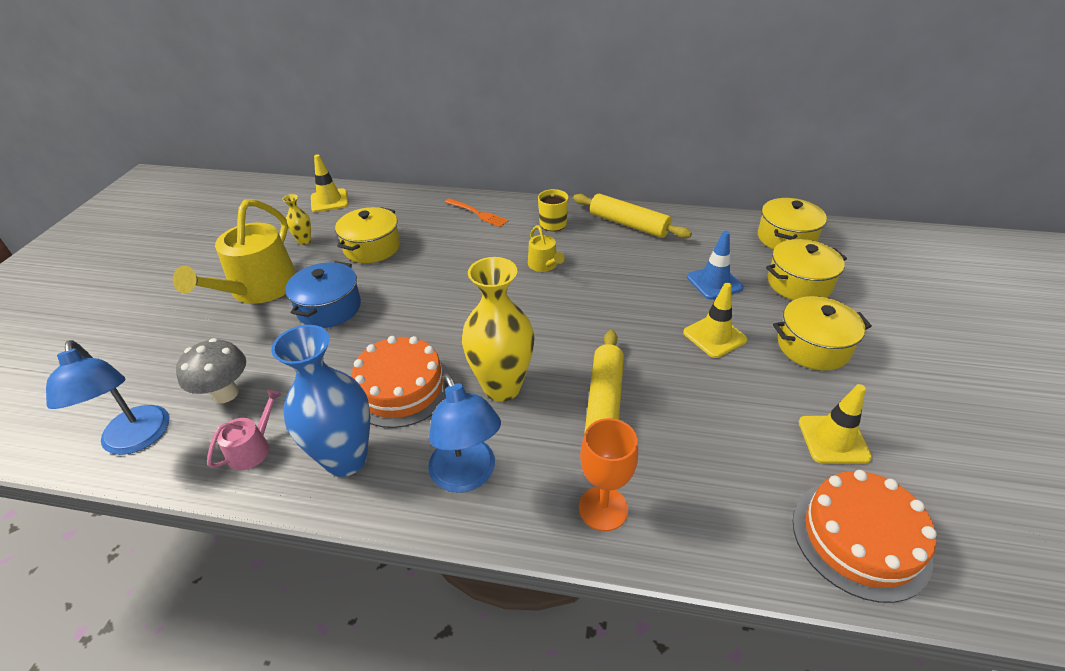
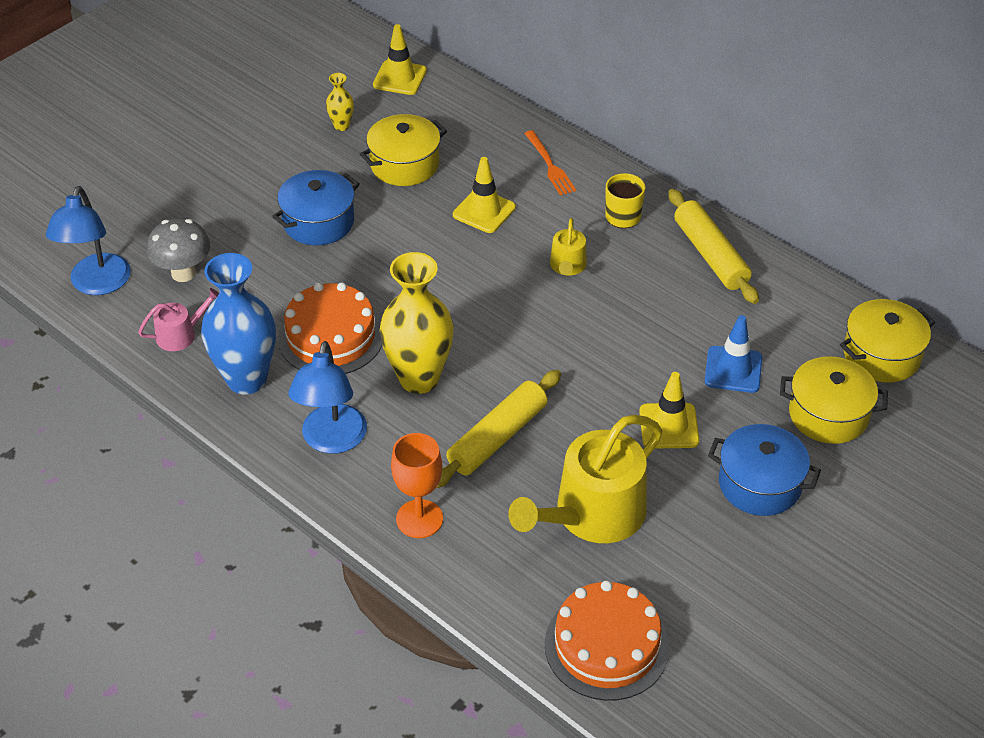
camera: 30 degrees right, 5 degrees up
(259, 289) = (266, 169): yellow watering can -> yellow watering can (592, 514)
(813, 346) = (759, 484): yellow pot -> blue pot
(833, 439) = (675, 570): yellow traffic cone -> yellow traffic cone (484, 211)

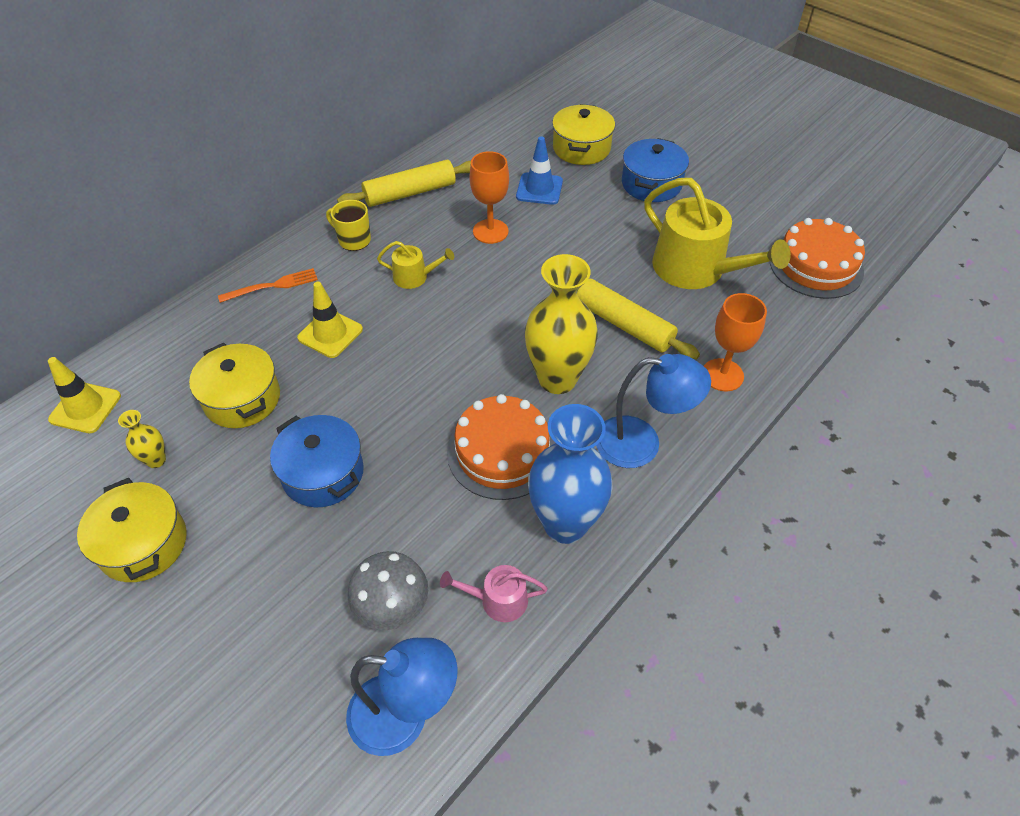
camera: 90 degrees left, 5 degrees up
(180, 335) = (498, 600): pink watering can -> pink watering can turned 60 degrees counterclockwise
(647, 325) = (490, 231): none -> orange goblet
(669, 426) = (600, 225): yellow traffic cone -> none
(881, 355) = (522, 120): yellow pot -> yellow pot (143, 544)

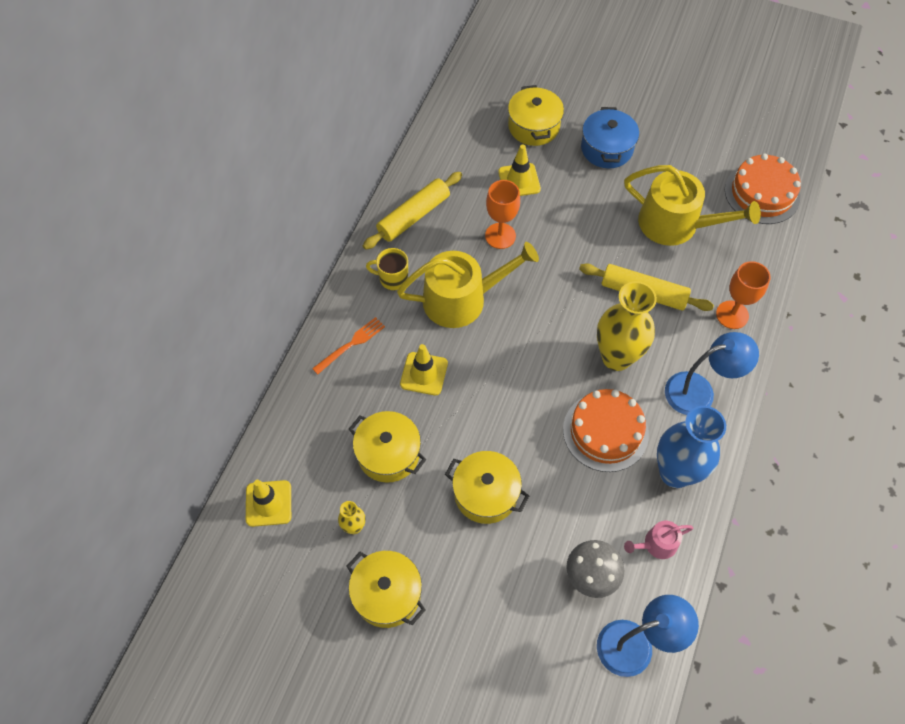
camera: 20 degrees left, 10 degrees up
(323, 473) = (486, 493): blue pot -> yellow pot
(415, 277) = (462, 299): yellow watering can -> yellow watering can, size x2.10
(539, 189) = (519, 180): blue traffic cone -> yellow traffic cone

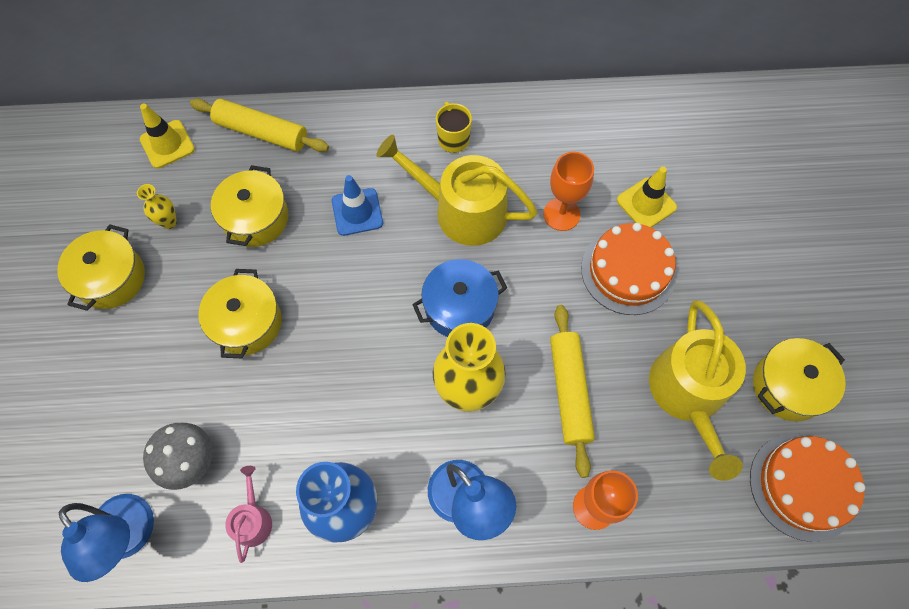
camera: 65 degrees right, 5 degrees up
(351, 344) = (361, 136): orange fork -> none
(414, 216) = (539, 125): yellow rolling pin -> yellow rolling pin (261, 132)
(424, 374) = (357, 212): yellow traffic cone -> blue traffic cone
(462, 299) = (462, 210): yellow watering can -> yellow watering can turned 150 degrees clockwise
(533, 126) = (730, 189): yellow pot -> yellow pot (788, 386)
(605, 431) = (368, 415): orange cake -> orange cake (628, 271)
(606, 148) = (751, 277): blue pot -> blue pot (459, 307)
(656, 544) = (253, 519): pink watering can -> pink watering can turned 45 degrees clockwise

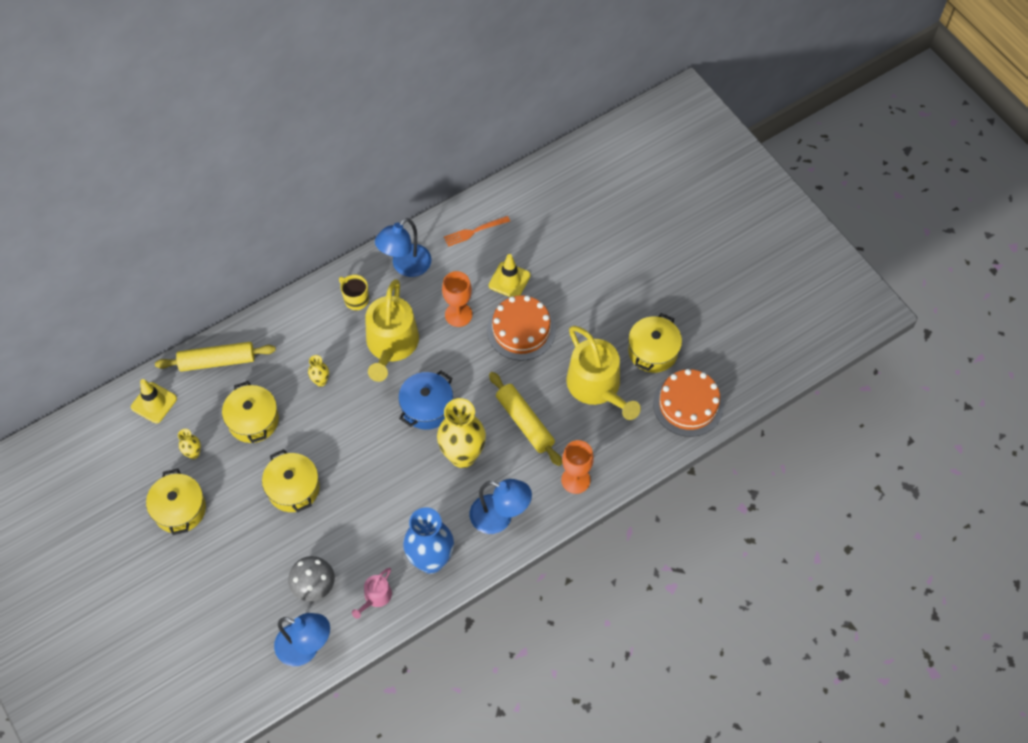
camera: 30 degrees left, 5 degrees down
(253, 519) = (375, 597): pink watering can -> pink watering can turned 120 degrees counterclockwise
(357, 212) = (321, 381): blue traffic cone -> yellow vase
(462, 210) = (391, 345): yellow watering can -> yellow watering can turned 75 degrees counterclockwise
(532, 129) = (406, 266): none -> blue lamp
(634, 127) = (474, 231): none -> orange fork

